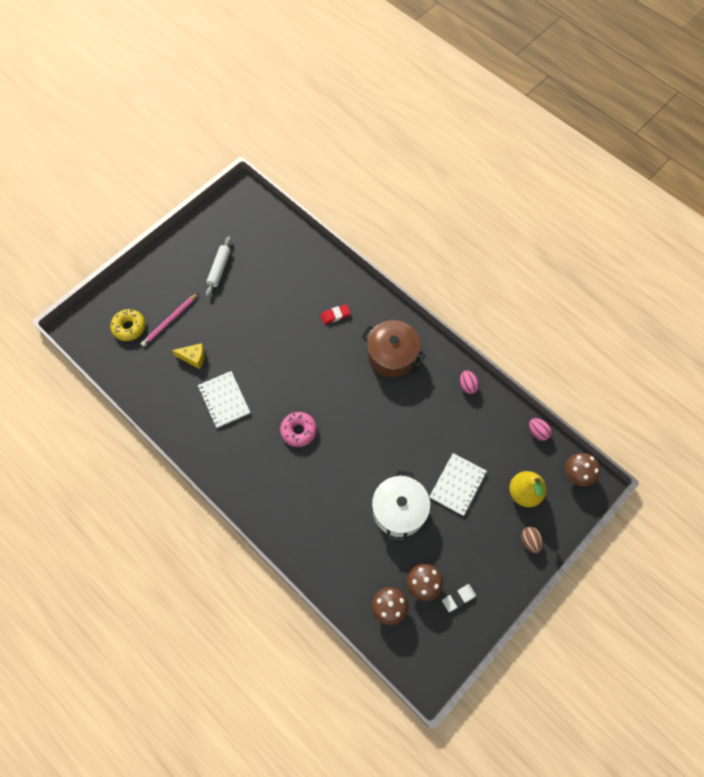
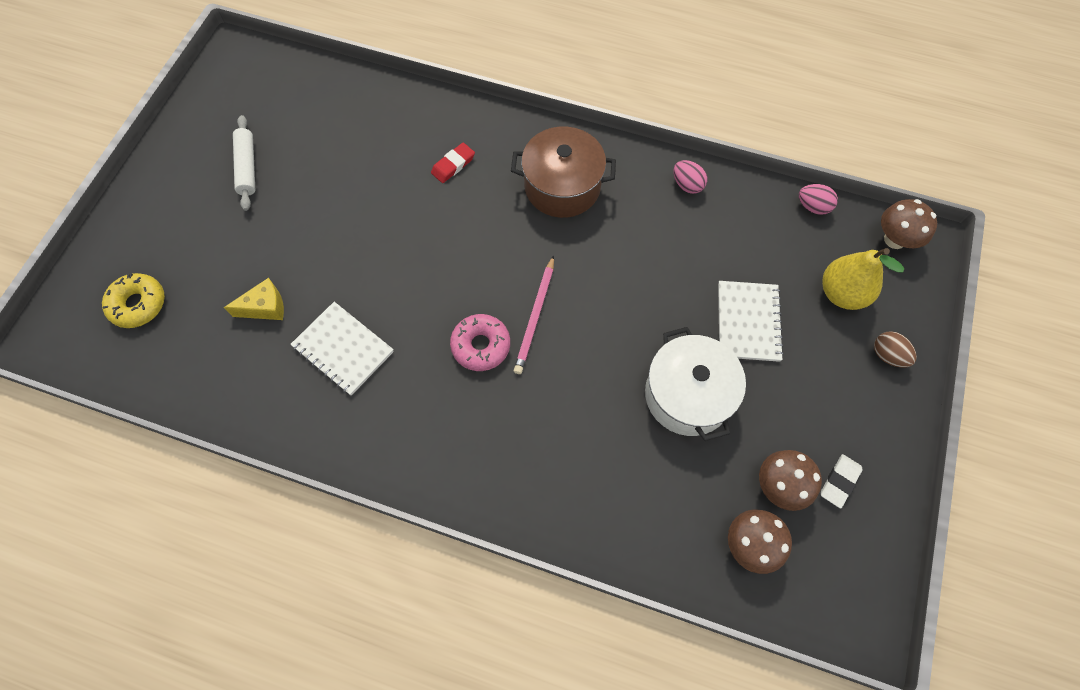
camera: 25 degrees left, 0 degrees up
(170, 321) = (202, 269): pink pencil -> pink pencil (535, 317)

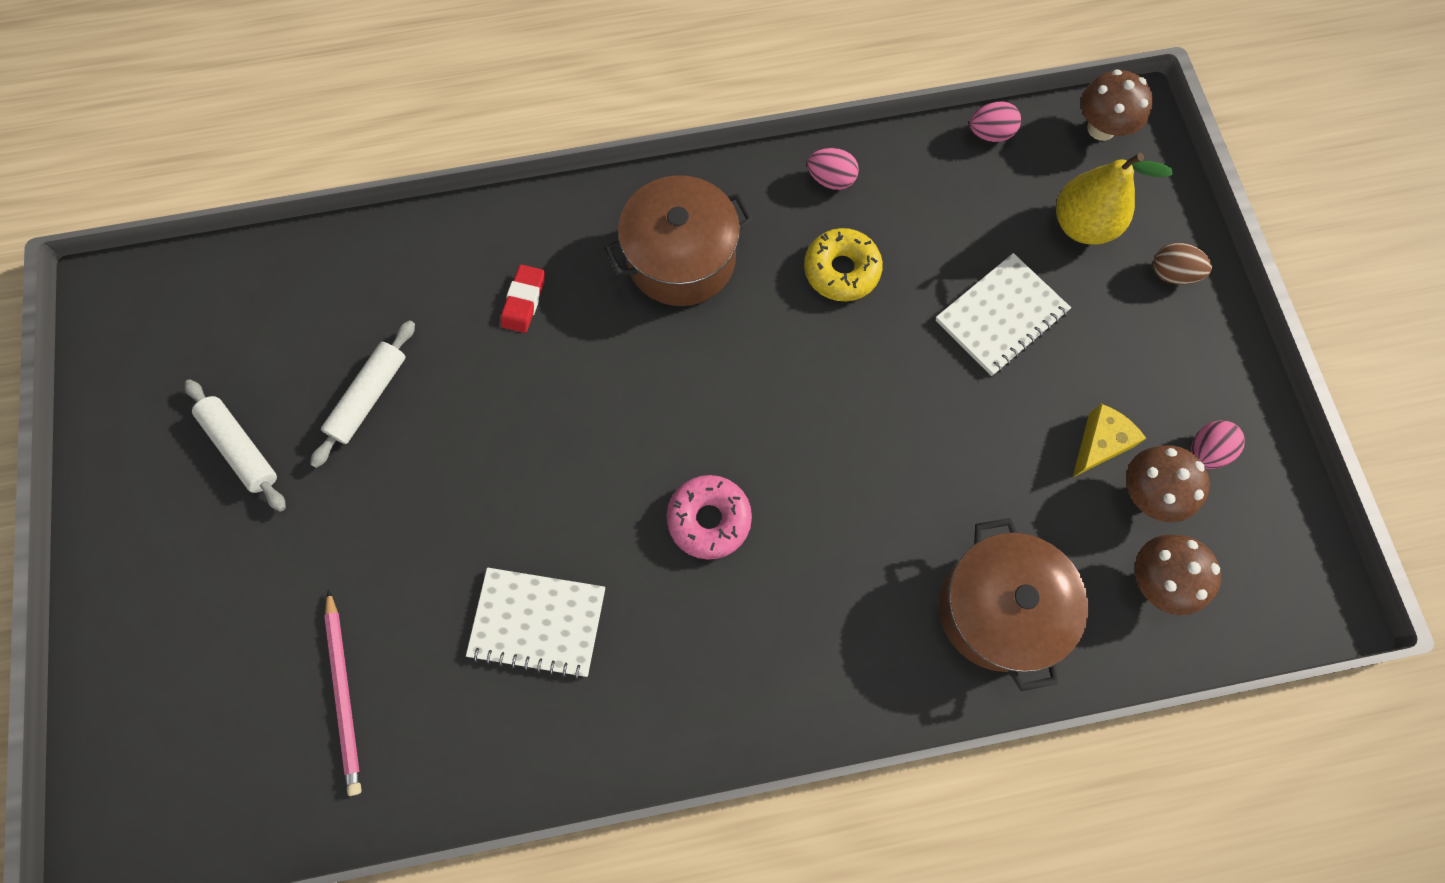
camera: 30 degrees left, 5 degrees up
(138, 304) = (214, 721): yellow donut -> yellow donut (841, 270)
(265, 307) = (396, 626): yellow cheese -> yellow cheese (1099, 444)
(332, 174) = (369, 397): none -> white rolling pin
(535, 317) = (752, 446): pink pencil -> pink pencil (344, 694)
(629, 501) = (998, 609): none -> brown pot
(687, 395) = (986, 443): white pot -> none
(748, 322) = (1001, 316): white notebook -> white notebook turned 75 degrees clockwise
(839, 481) = (1205, 451): white eraser -> pink egg

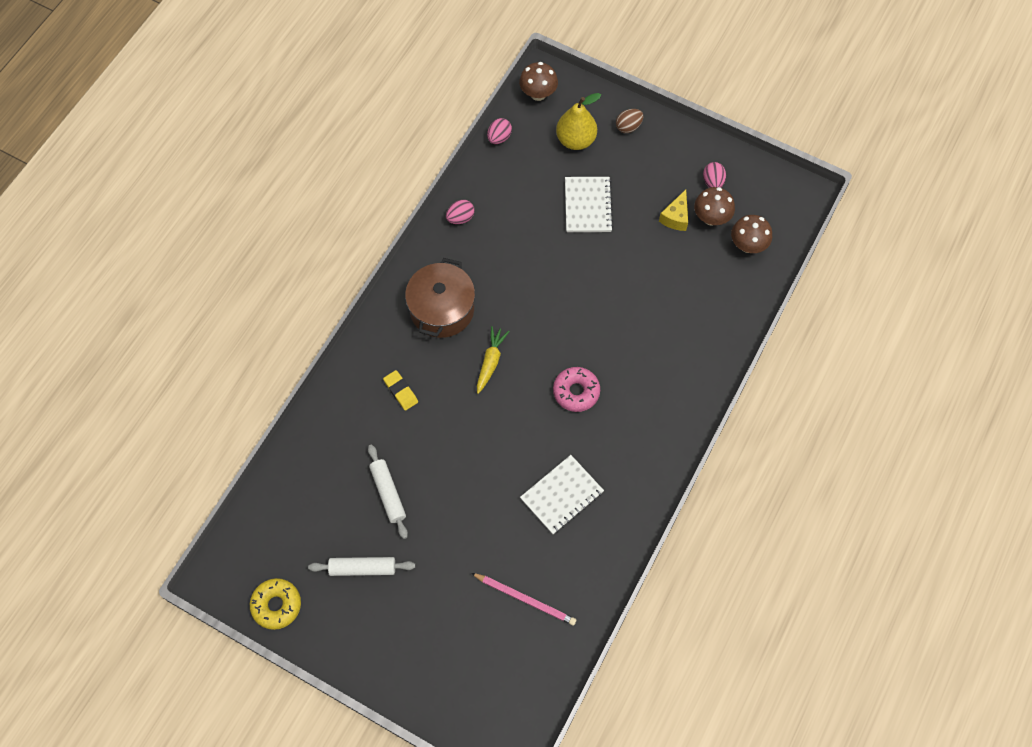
camera: 50 degrees left, 5 degrees down
(524, 301) = (401, 391): red eraser -> yellow eraser
(658, 375) = (490, 361): none -> yellow carrot
(841, 270) = (509, 249): yellow donut -> yellow donut (276, 605)
(998, 609) = (710, 312): brown pot -> none
(1099, 444) = (675, 217): yellow cheese -> yellow cheese turned 150 degrees counterclockwise

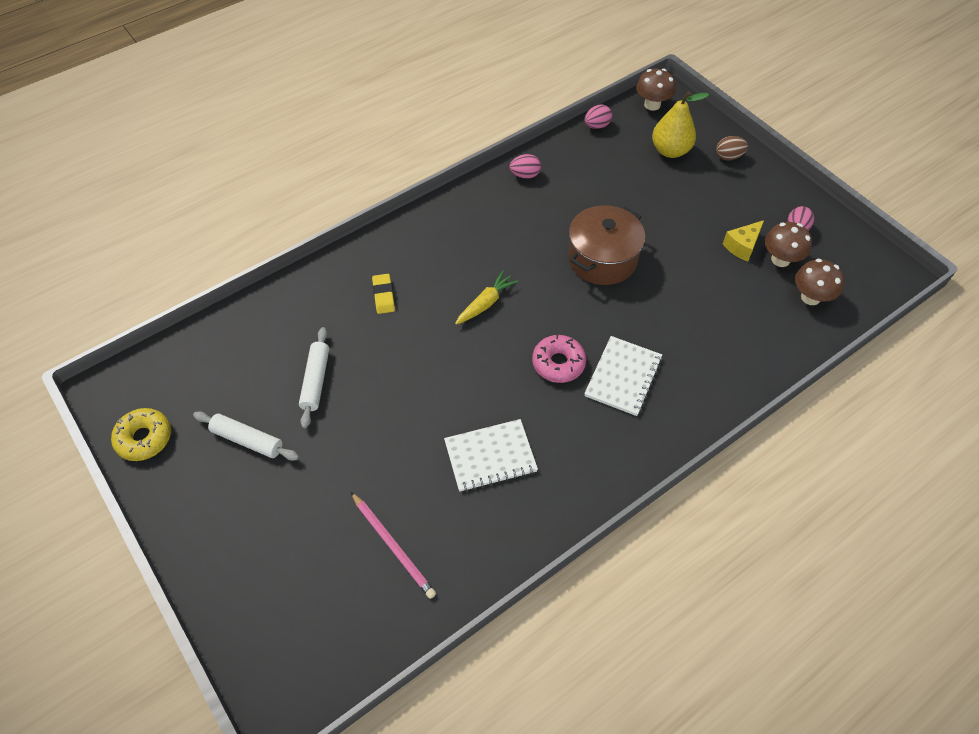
camera: 25 degrees right, 10 degrees down
(442, 309) = (464, 242): brown pot -> brown pot (602, 259)
(588, 205) = (655, 206): white notebook -> white notebook (623, 377)

